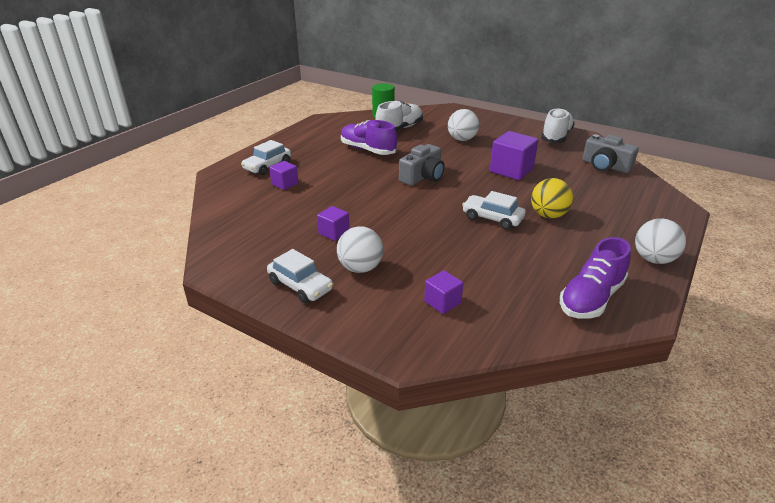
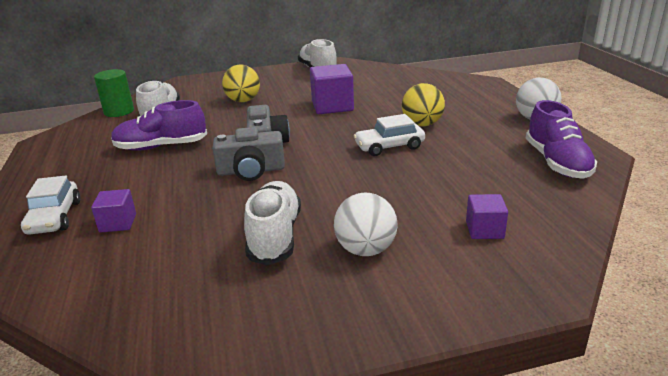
camera: 45 degrees left, 5 degrees down
(300, 286) = (342, 307): white car -> none
(334, 233) = (275, 236): purple cube -> white shoe
(462, 139) = (243, 101): white ball -> yellow ball
(605, 166) = (391, 76): grey camera -> grey camera (251, 171)

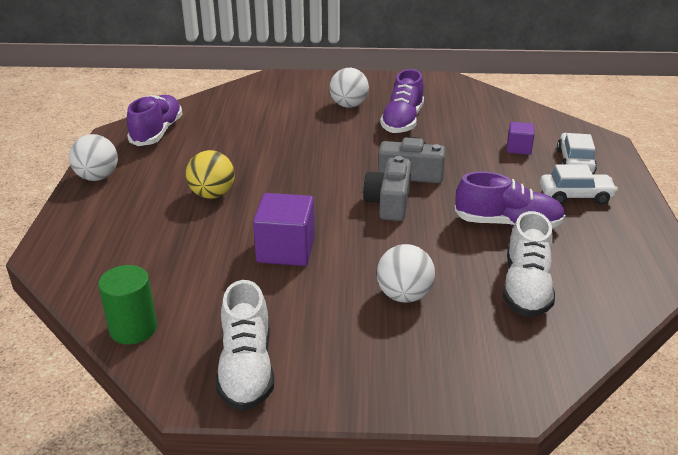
camera: 165 degrees left, 5 degrees up
(119, 111) = (599, 315): green cylinder -> green cylinder (133, 328)
(243, 101) = (404, 295): yellow ball -> white ball
(275, 236) = (402, 121): white shoe -> purple shoe
(389, 147) = (271, 174): white car -> white car (575, 196)
(484, 230) = (269, 103): purple cube -> none

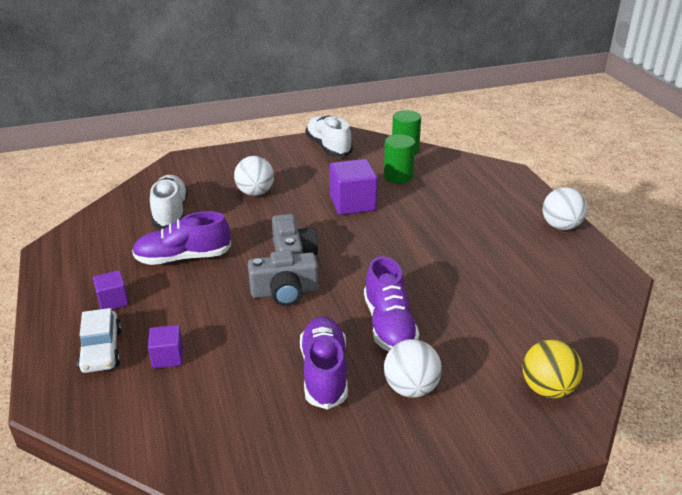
camera: 160 degrees right, 0 degrees up
(157, 132) = (581, 285): purple shoe -> purple shoe (389, 325)
(193, 278) = (398, 176): none -> green cylinder
(212, 194) = (448, 232): yellow ball -> yellow ball (547, 389)
(575, 196) = (113, 301): white car -> purple cube

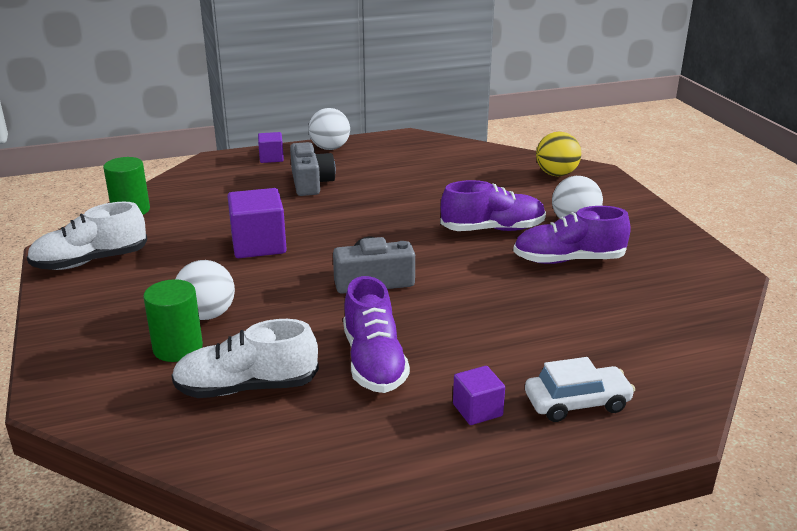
camera: 90 degrees left, 5 degrees down
(168, 357) = (574, 351): purple cube -> purple cube (271, 158)
(284, 292) = (445, 284): grey camera -> grey camera (310, 183)
(398, 176) = (200, 216): green cylinder -> green cylinder (178, 348)

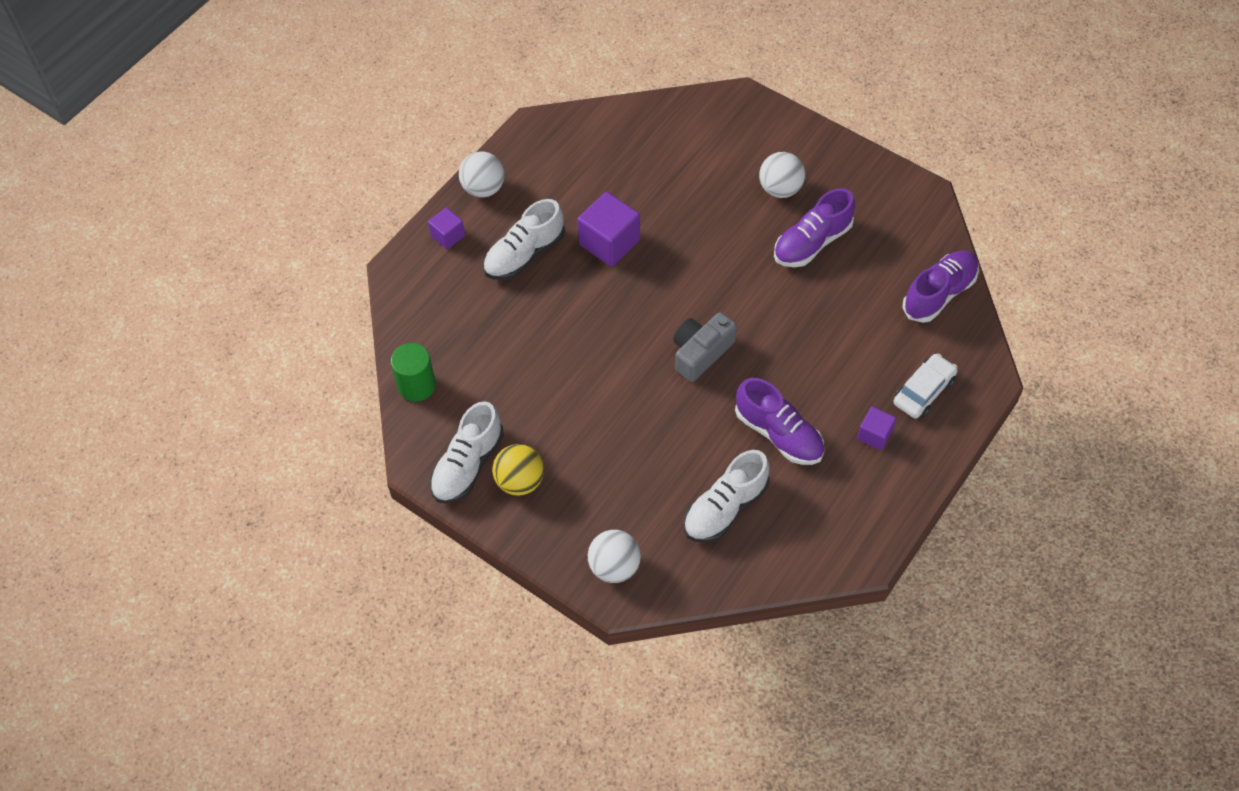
camera: 35 degrees left, 30 degrees up
(178, 348) = (642, 505): green cylinder -> none
(207, 315) = (625, 462): white ball -> white ball (614, 567)
(258, 245) = (574, 364): purple cube -> purple cube (609, 242)
(310, 183) = (524, 254): grey camera -> white shoe
(492, 229) = (728, 235): purple shoe -> purple shoe (939, 294)
(556, 174) = (713, 121): yellow ball -> yellow ball (520, 481)

